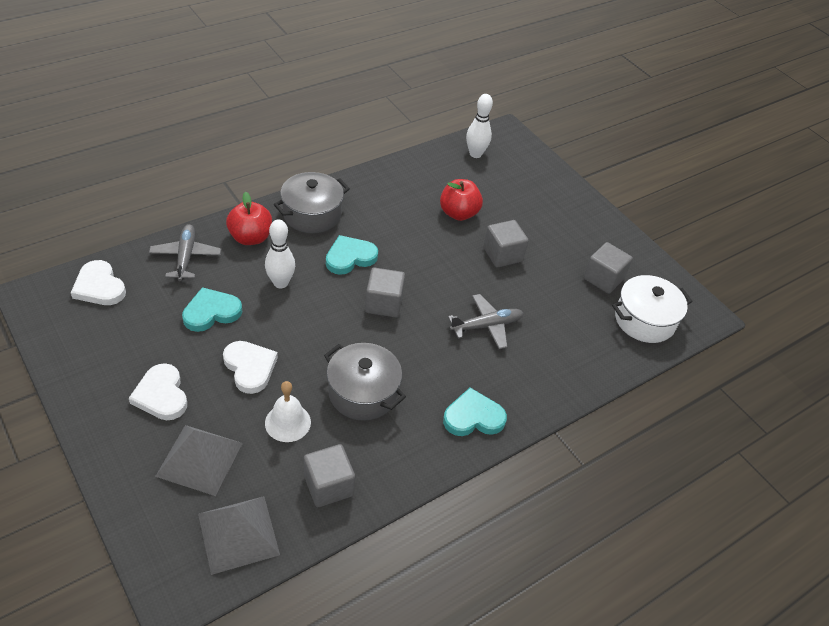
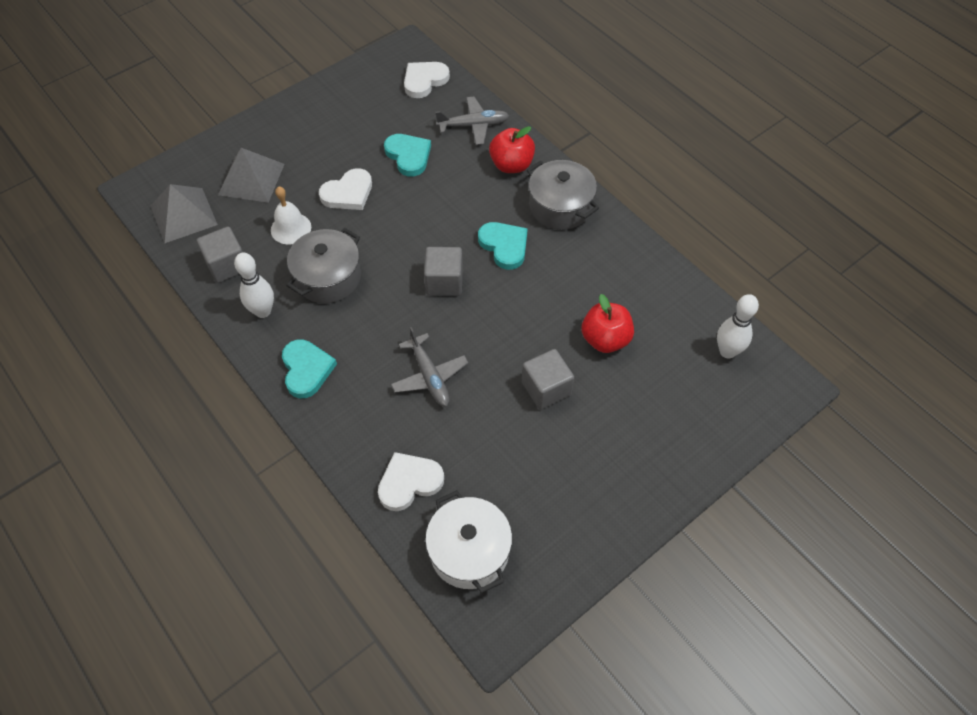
camera: 90 degrees right, 10 degrees up
(161, 395) = (313, 143): white heart -> white heart (409, 482)
(280, 283) = (455, 197): white bowling pin -> white bowling pin (263, 311)
(603, 279) = (532, 504): grey cube -> none

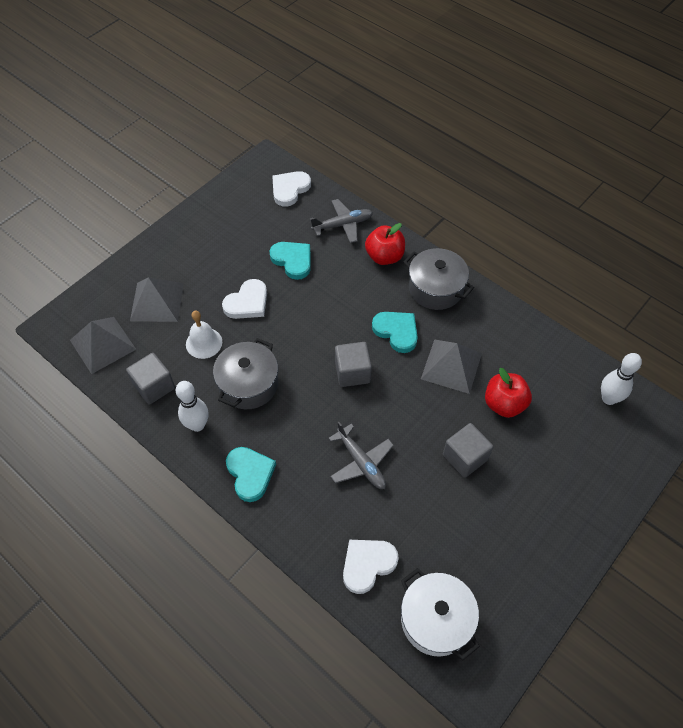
camera: 10 degrees left, 0 degrees up
(556, 290) = (451, 366): none -> grey pyramid

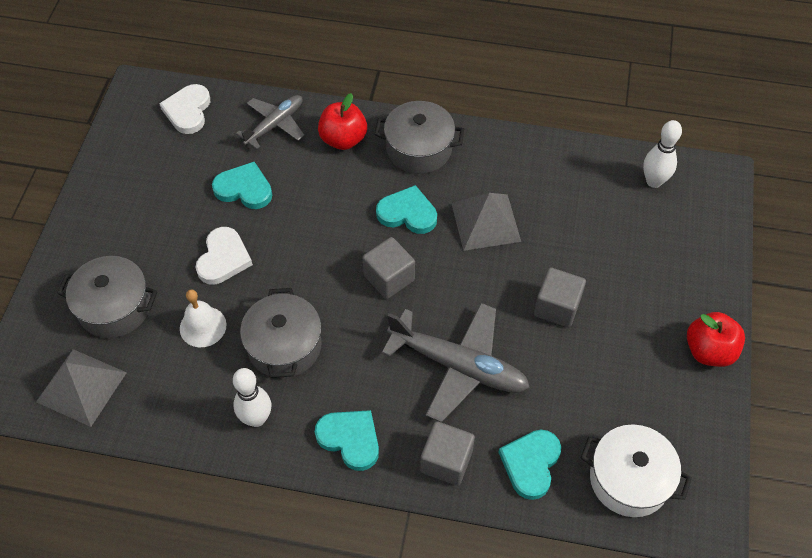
camera: 30 degrees left, 0 degrees up
(154, 386) = (177, 402): grey cube -> grey cube (446, 461)
(157, 302) = (114, 307): grey pyramid -> grey pot
(361, 462) = (458, 366): grey plane -> grey plane, size x1.62
(367, 564) = (530, 464): white heart -> turquoise heart
(504, 404) = (561, 235): red apple -> red apple (709, 351)

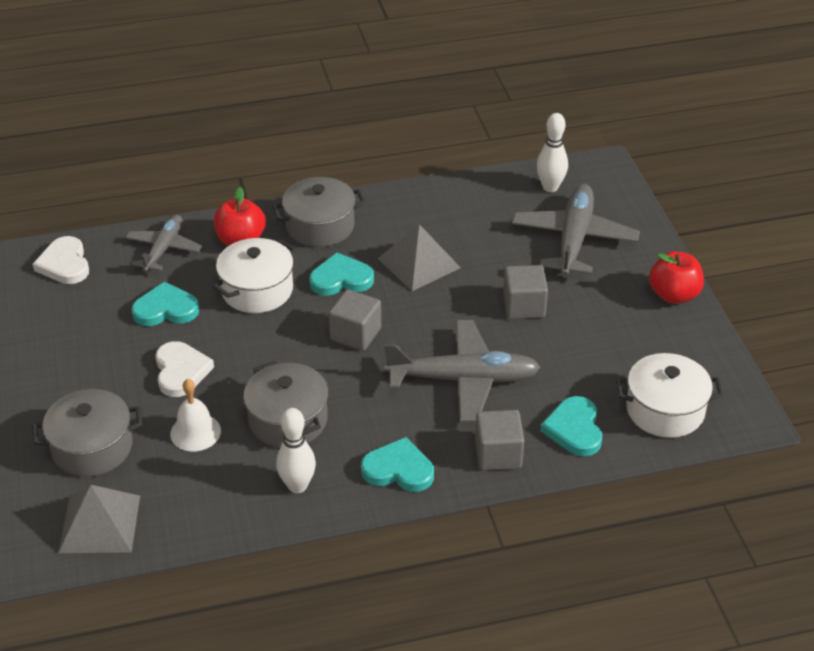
camera: 25 degrees left, 15 degrees down
(329, 197) = (257, 290): none -> white pot
(645, 249) = (574, 239): none -> grey plane

